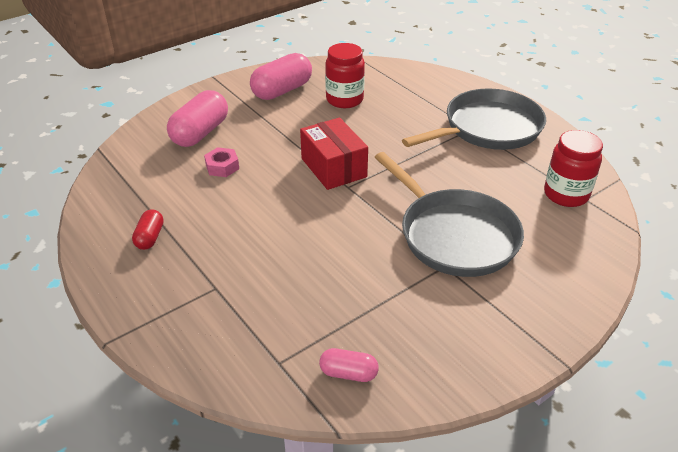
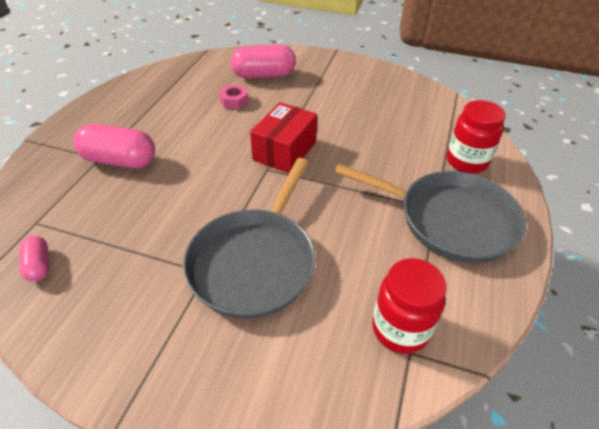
camera: 55 degrees right, 5 degrees up
(150, 237) = (134, 108): red capsule -> none
(282, 90) = (358, 83): pink capsule -> pink capsule (120, 160)
(344, 100) = (384, 117): red jar -> red jar (466, 161)

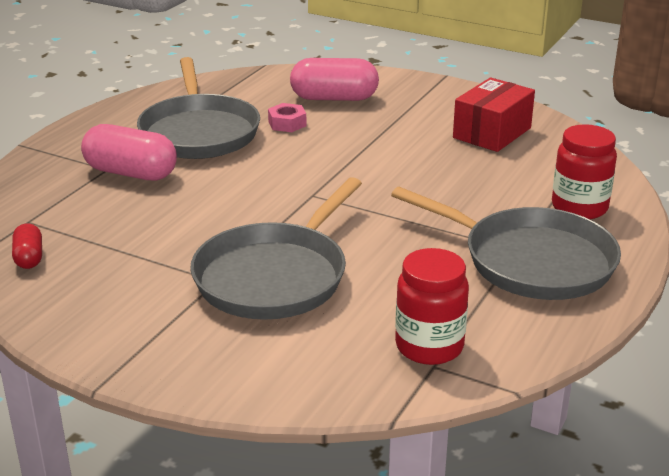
camera: 10 degrees right, 15 degrees down
(39, 265) = (29, 257): pink capsule -> red capsule
(169, 115) = (199, 132): none -> grey pan
(284, 151) = (340, 179): red box -> red box (492, 133)

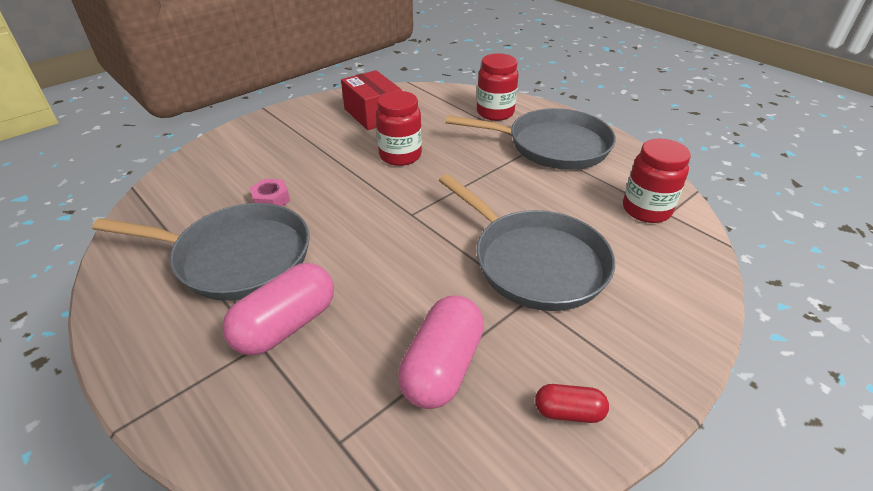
camera: 70 degrees left, 10 degrees up
(29, 257) = (428, 450): red capsule -> red capsule (568, 412)
(334, 98) = (248, 165): pink capsule -> pink capsule (442, 367)
(416, 167) = (400, 156): none -> red jar
(531, 261) = (553, 146): grey pan -> grey pan turned 45 degrees clockwise

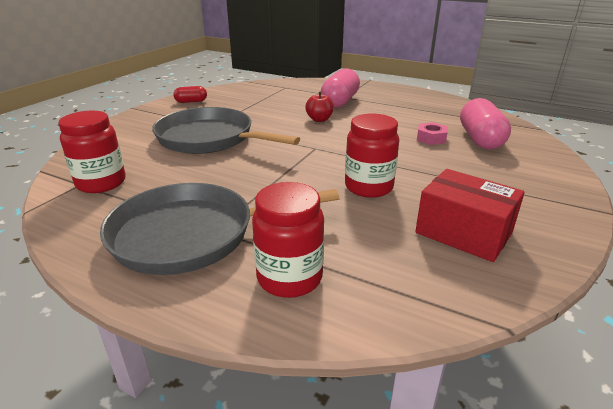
camera: 160 degrees right, 10 degrees down
(237, 257) = (402, 114): grey pan -> none
(364, 273) = (319, 119): none -> red apple
(442, 367) = (253, 103): pink capsule -> pink capsule (480, 139)

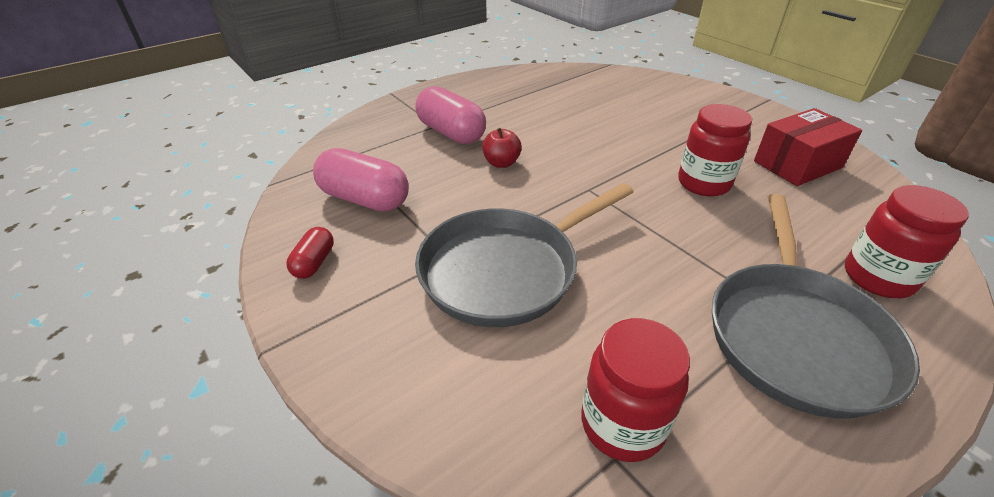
camera: 65 degrees left, 10 degrees up
(431, 138) = (603, 116): pink nut -> none
(480, 139) = (619, 95): pink capsule -> pink capsule (364, 199)

